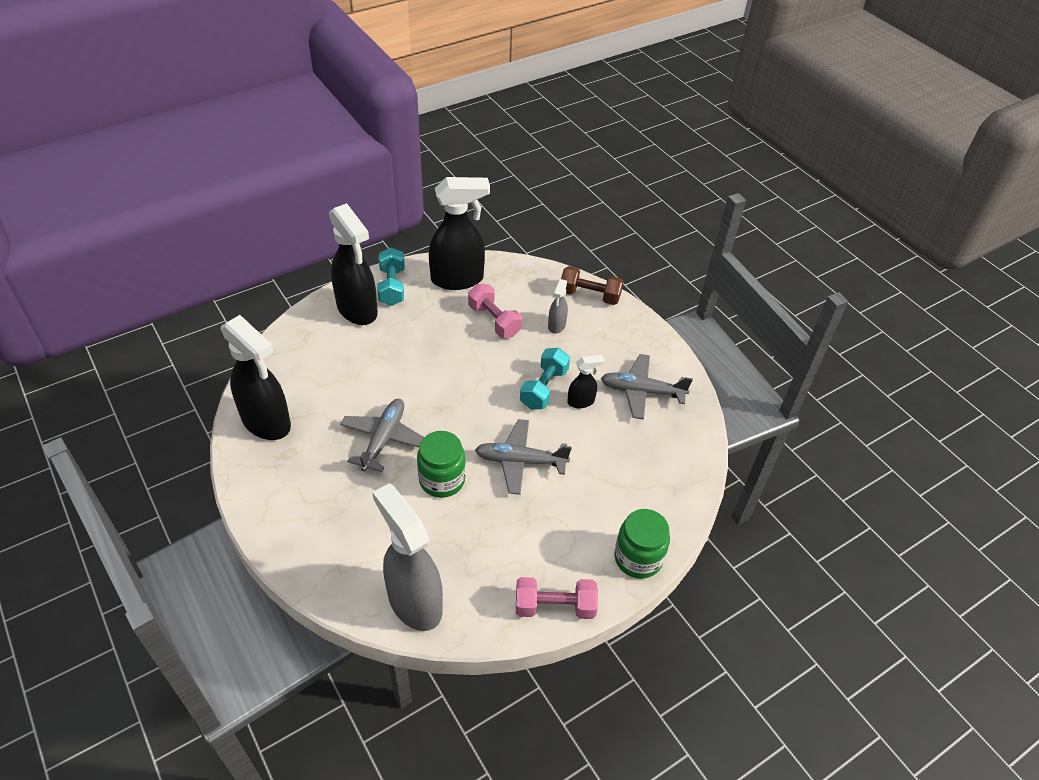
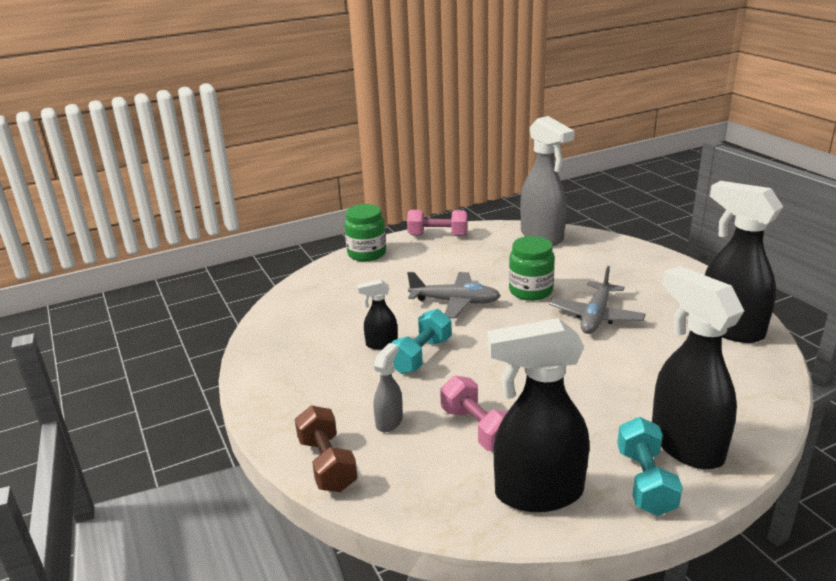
camera: 170 degrees left, 20 degrees down
(589, 295) = (327, 464): brown dumbbell -> brown dumbbell turned 45 degrees clockwise
(641, 391) = (308, 352): grey plane -> none

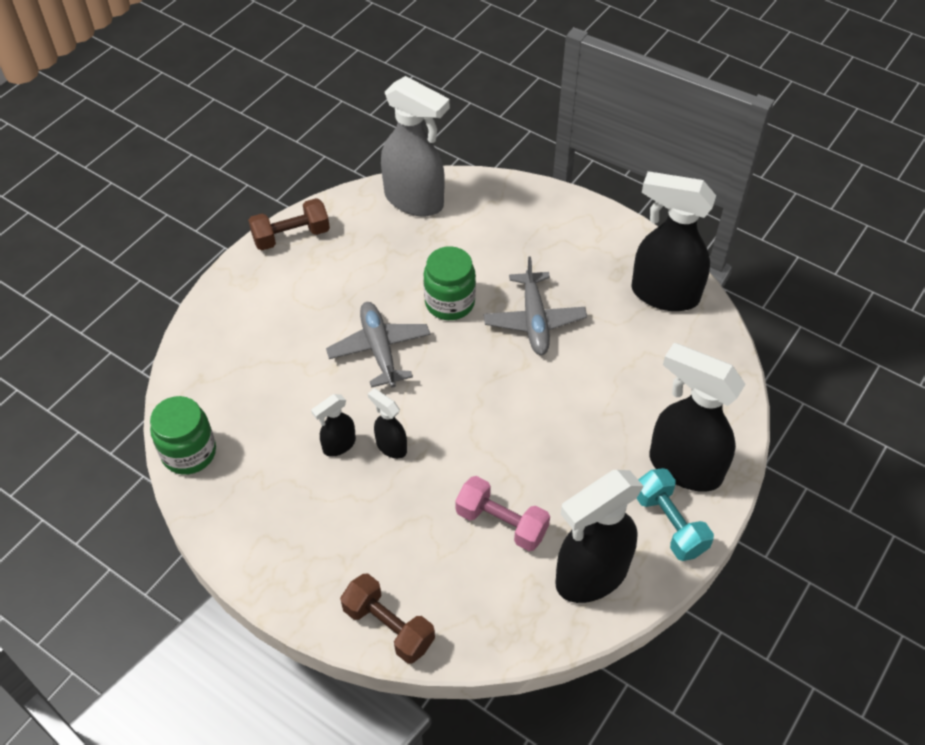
camera: 30 degrees left, 25 degrees up
(367, 253) = (225, 299): green jar -> green jar (189, 452)
(389, 421) = (414, 549): grey spray bottle -> none
(421, 356) = (391, 446): turquoise dumbbell -> black spray bottle
(438, 235) = (291, 236): pink dumbbell -> brown dumbbell
(455, 302) = (379, 349): grey plane -> grey plane turned 90 degrees counterclockwise

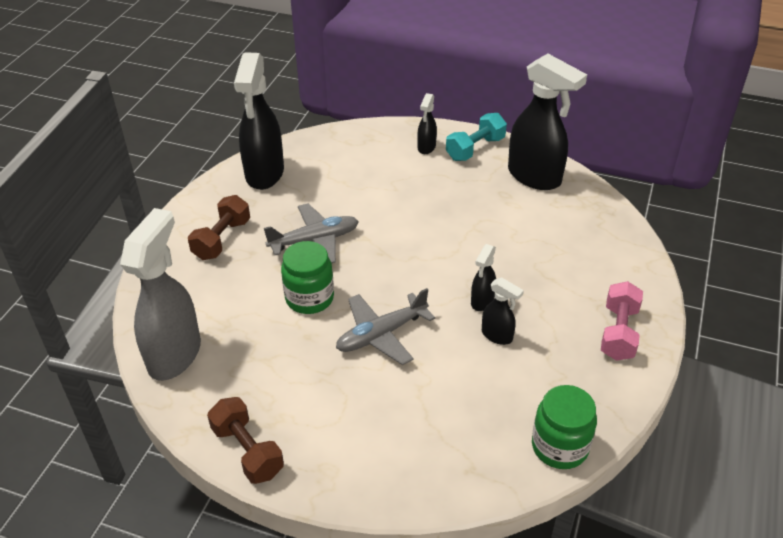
camera: 105 degrees left, 10 degrees down
(388, 626) = (635, 266): brown dumbbell -> brown dumbbell (222, 239)
(501, 523) = (518, 225): pink dumbbell -> pink dumbbell (618, 332)
(683, 467) = (426, 147): black spray bottle -> black spray bottle, size x0.48

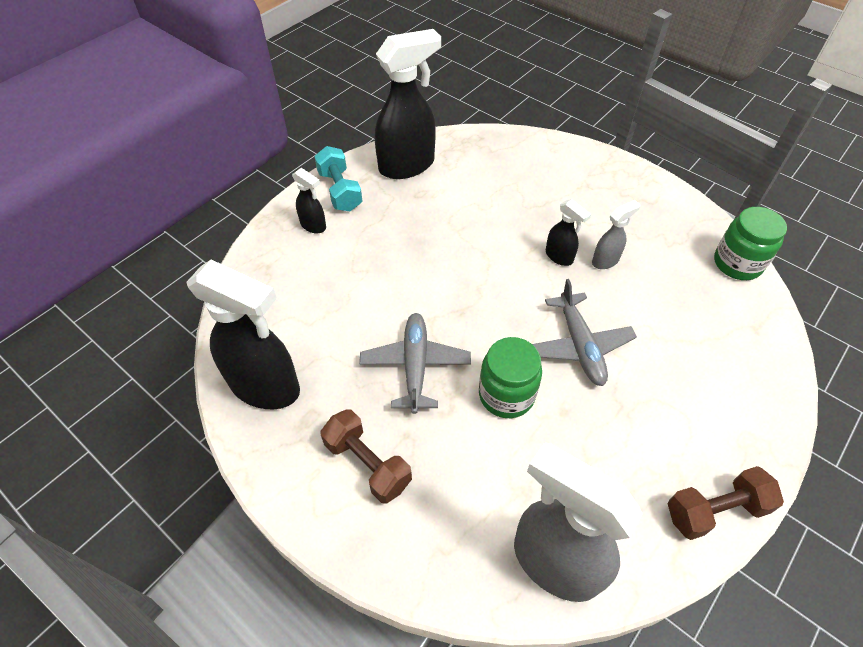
camera: 70 degrees left, 10 degrees up
(497, 336) = (605, 260): black spray bottle -> grey spray bottle
(618, 332) = (623, 186): pink dumbbell -> none

